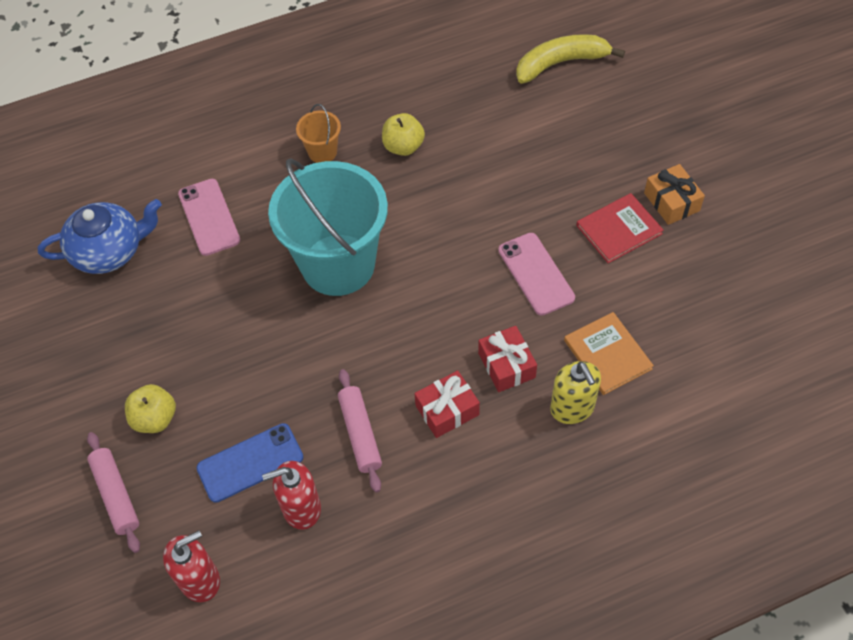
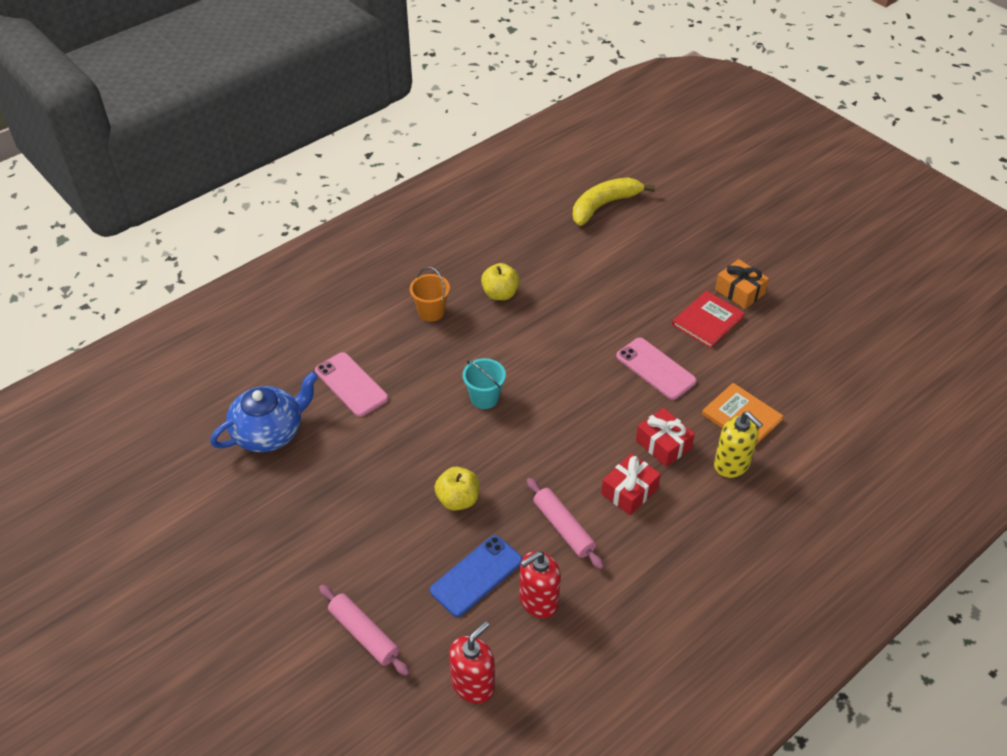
camera: 20 degrees left, 10 degrees down
(155, 418) = (373, 561): yellow apple -> yellow apple (458, 500)
(338, 264) = (484, 398): turquoise bucket -> turquoise bucket, size x0.42

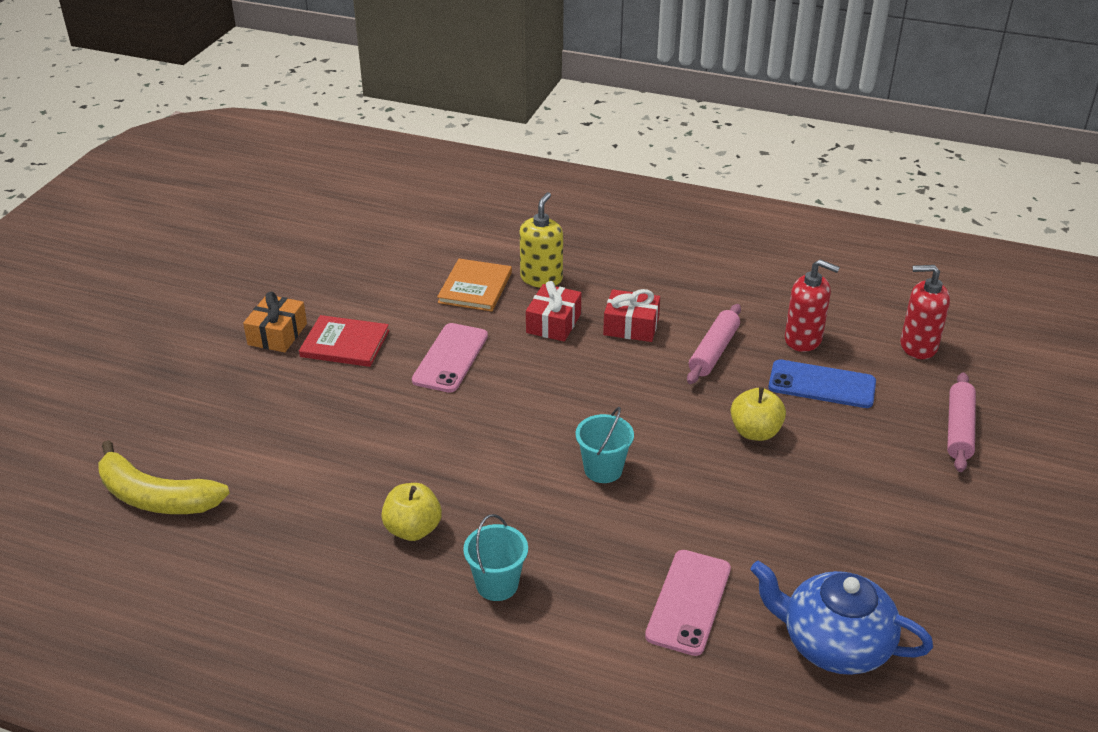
camera: 120 degrees left, 10 degrees down
(431, 312) = (497, 584): orange bucket -> turquoise bucket

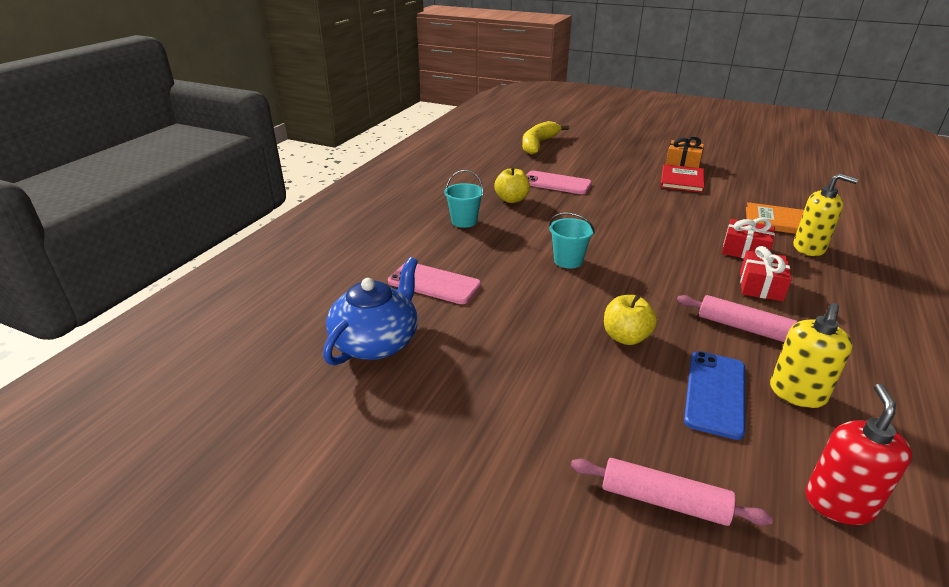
camera: 95 degrees right, 5 degrees down
(450, 358) = (680, 211): pink phone -> pink phone (556, 183)
(803, 339) = (797, 393): red soap dispenser -> yellow soap dispenser

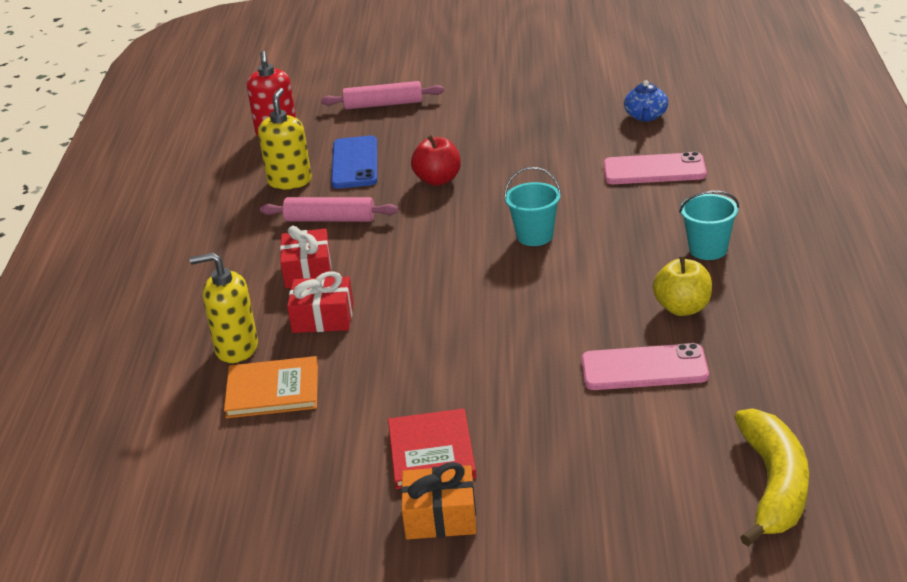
camera: 160 degrees right, 0 degrees up
(376, 342) = (646, 116): blue teapot -> blue teapot, size x0.55
(626, 337) = (438, 180): yellow apple -> red apple

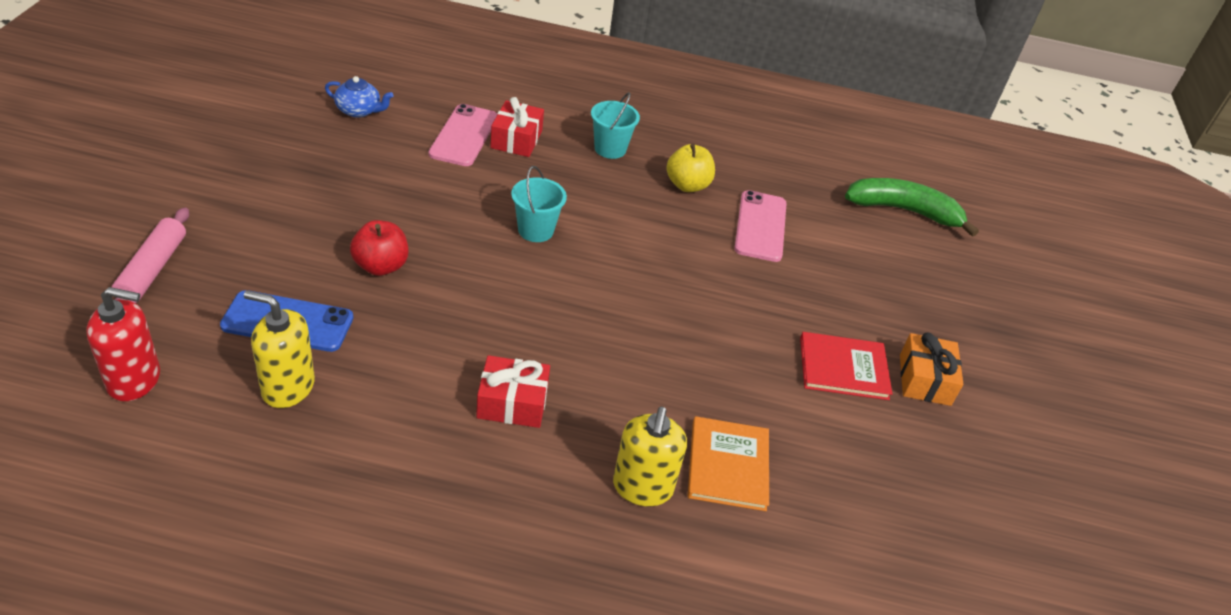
camera: 90 degrees left, 10 degrees up
(323, 317) = (611, 405): red gift -> red gift (516, 139)
(330, 219) = (409, 366): pink rolling pin -> none
(774, 486) = (904, 211): yellow banana -> green banana

